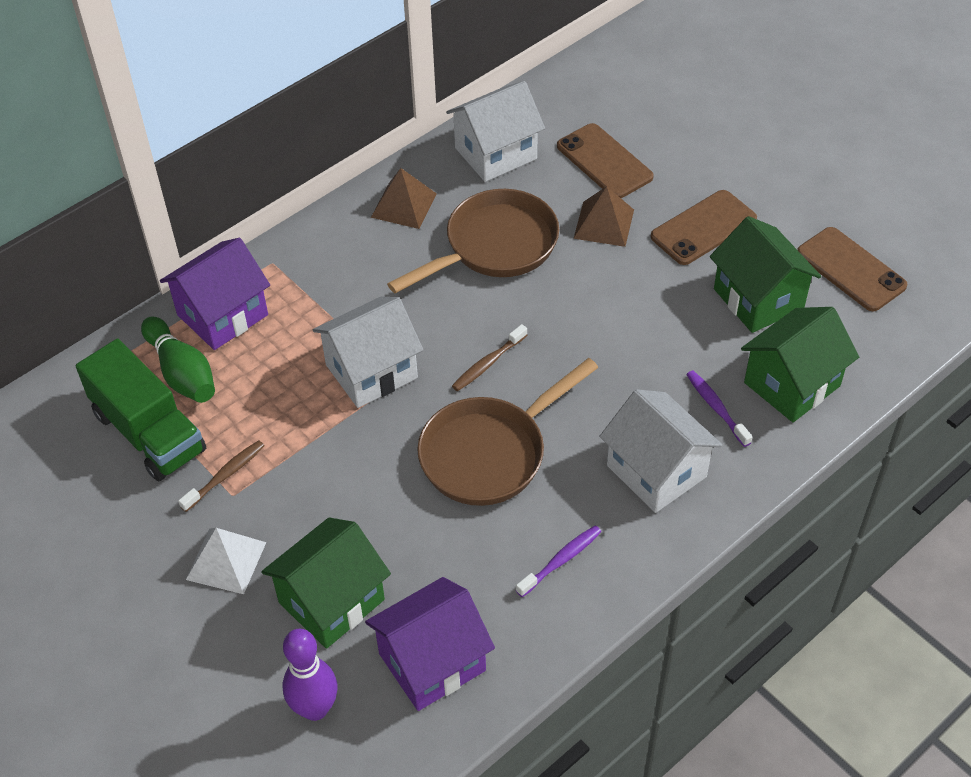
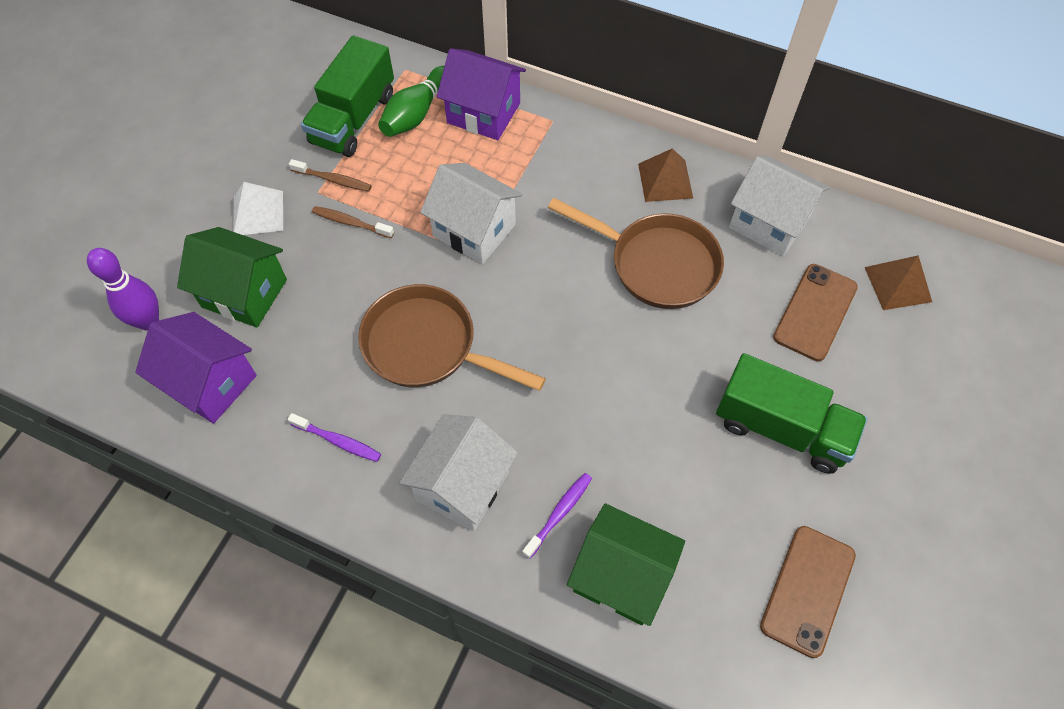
camera: 65 degrees right, 10 degrees up
(488, 363) = (522, 309): brown toothbrush -> brown toothbrush (350, 223)
(604, 224) = (735, 340): brown pyramid -> brown pyramid (898, 284)
(703, 228) = (781, 428): brown phone -> green truck
(758, 299) = (716, 509): green house -> none

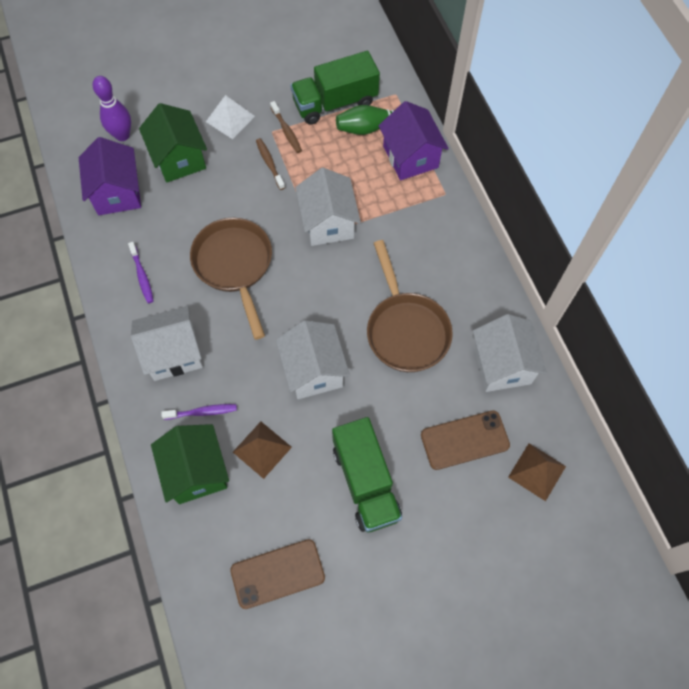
camera: 45 degrees right, 5 degrees up
(619, 374) = (313, 370): none -> white house
(665, 181) = (469, 286): brown pyramid -> brown pyramid (262, 449)

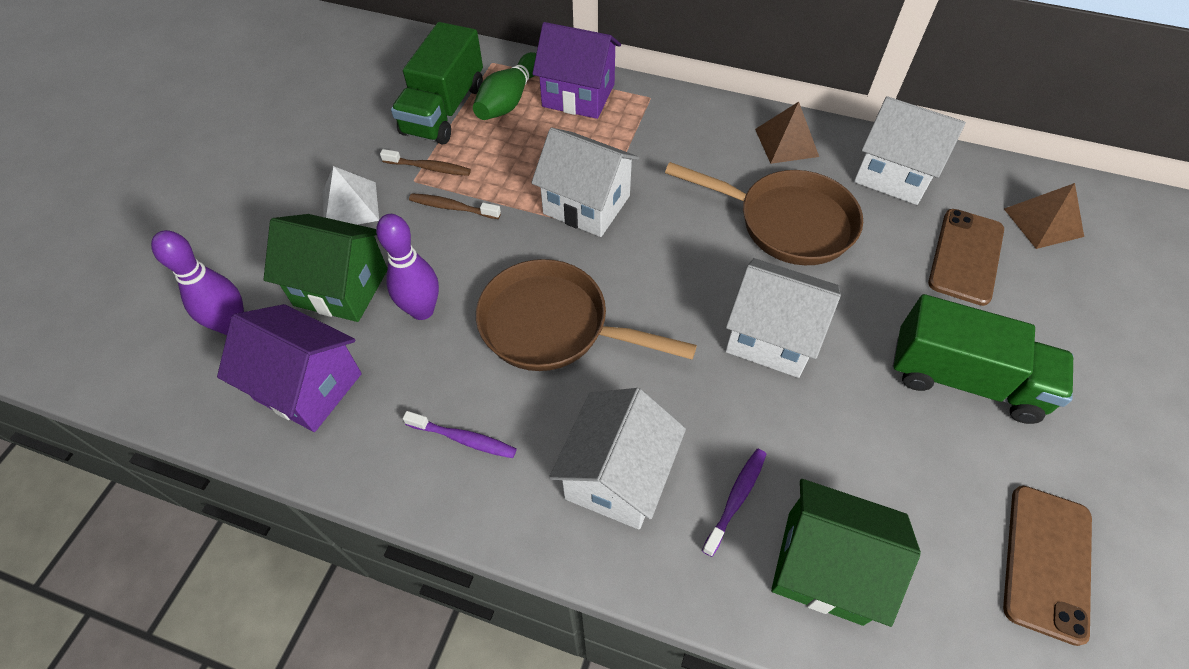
camera: 50 degrees left, 10 degrees down
(195, 203) = (422, 310): none -> purple bowling pin
(262, 449) = (844, 462): brown pyramid -> brown pyramid (786, 142)

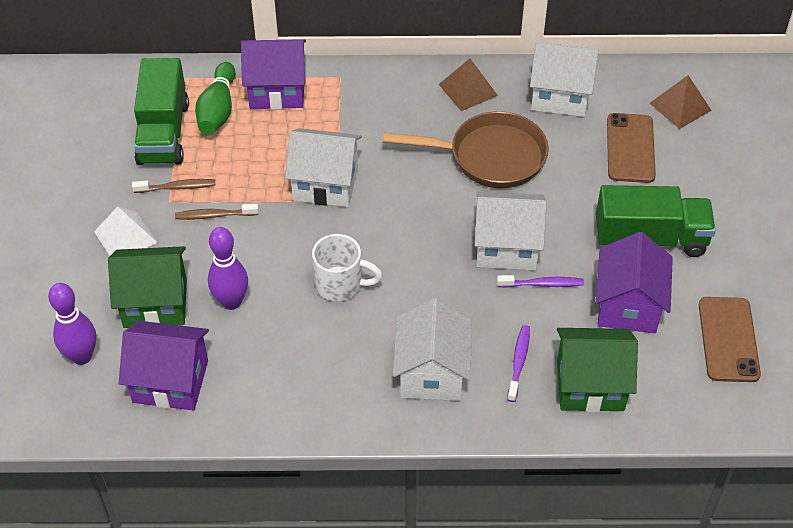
camera: 20 degrees left, 5 degrees down
(464, 439) = (310, 381): purple toothbrush -> purple toothbrush (542, 284)
(553, 326) = (340, 284): brown pan -> white mug
(910, 464) = (628, 305): none -> purple house

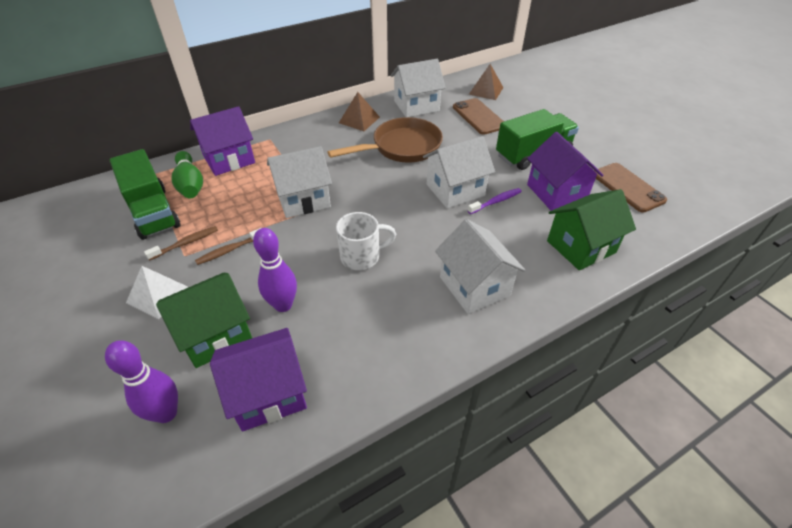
camera: 30 degrees left, 5 degrees down
(519, 362) = (525, 253): purple toothbrush -> none

